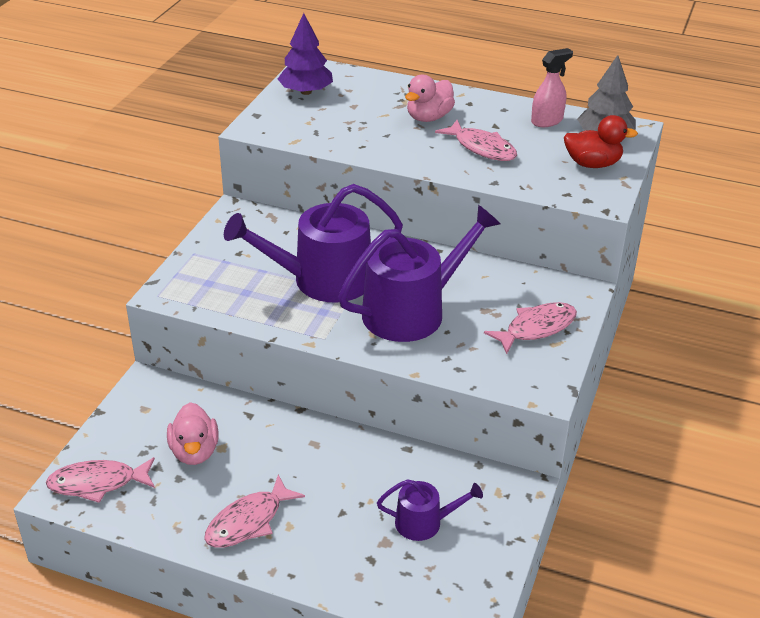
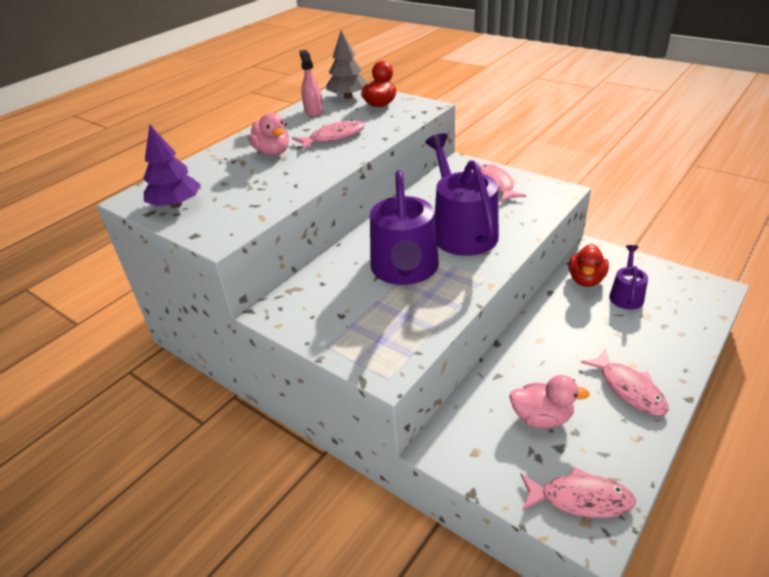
camera: 70 degrees left, 0 degrees up
(98, 483) = (580, 499): pink fish -> pink fish turned 90 degrees counterclockwise
(446, 482) = (586, 279): none -> red duck

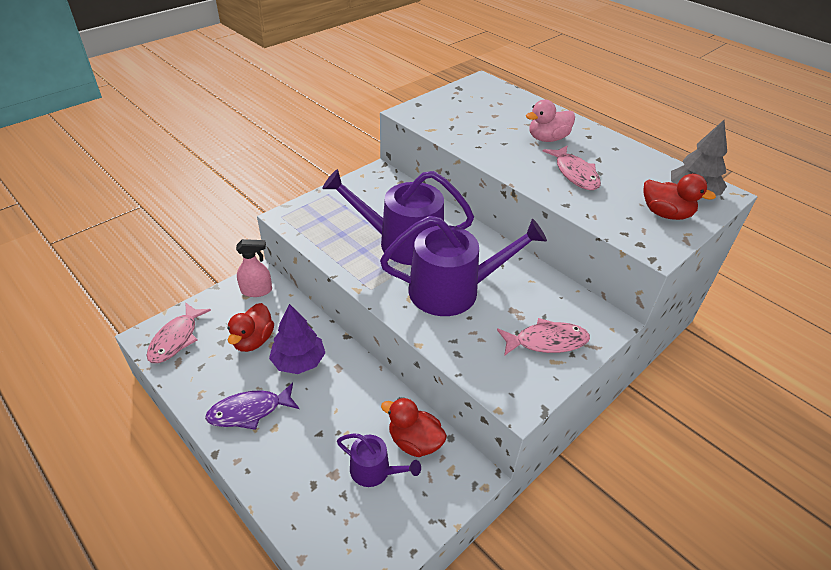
camera: 95 degrees right, 5 degrees up
(176, 204) = (466, 97): purple tree -> purple tree (299, 361)
(313, 111) = (647, 167): pink spray bottle -> pink spray bottle (257, 290)
(541, 417) = (253, 340): pink duck -> red duck
(628, 389) = (249, 411): pink fish -> purple fish

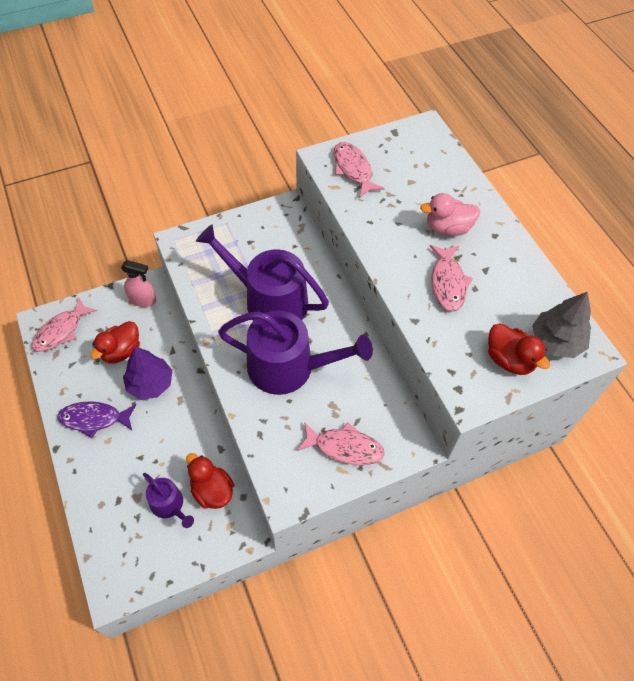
camera: 20 degrees right, 15 degrees up
(440, 116) = (353, 169): none -> pink fish

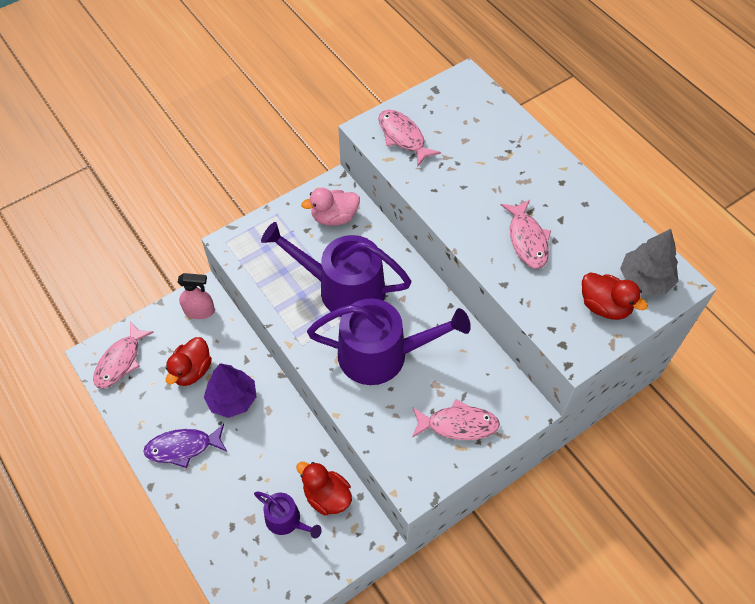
camera: 10 degrees left, 0 degrees up
(447, 228) = (513, 183): pink duck -> pink duck (334, 217)

